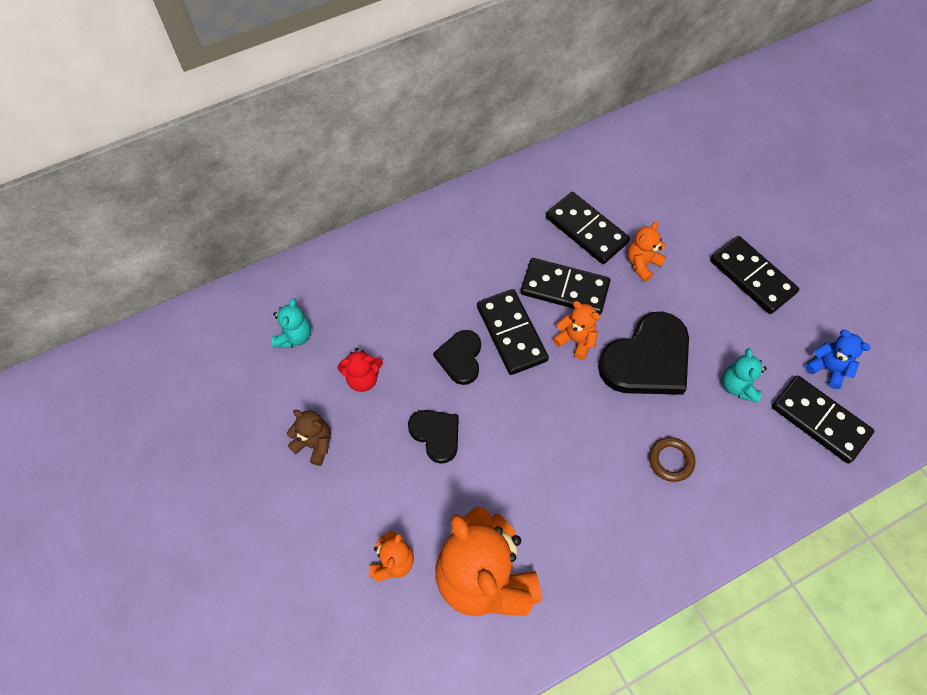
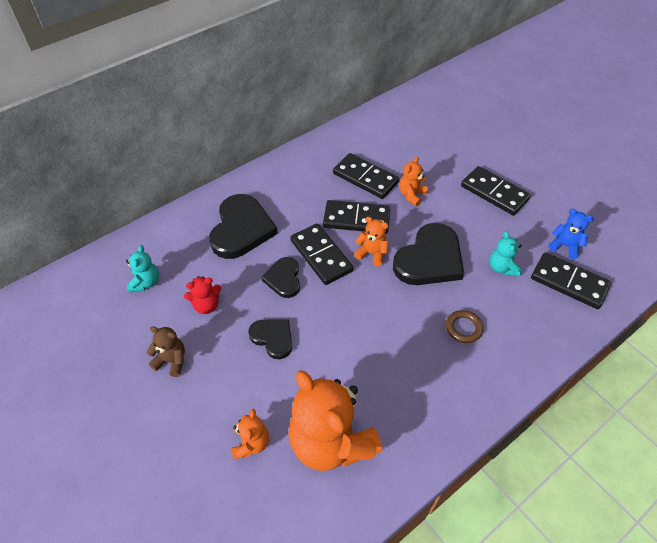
camera: 10 degrees left, 10 degrees down
(418, 281) = (241, 229): none -> black heart

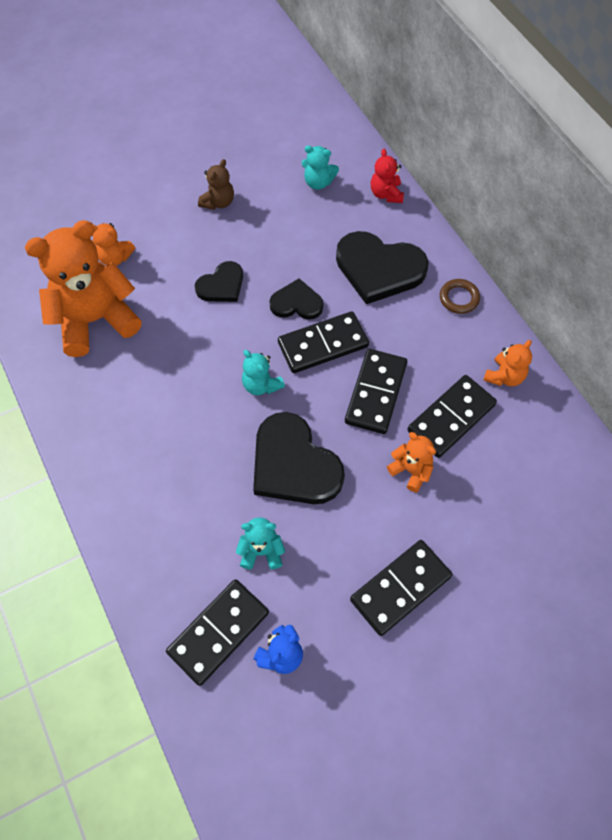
camera: 100 degrees right, 10 degrees up
(206, 305) = (277, 231): red teddy bear -> red teddy bear (386, 194)
(368, 290) = (261, 385): none -> turquoise teddy bear
(372, 253) = (316, 400): orange teddy bear -> orange teddy bear (504, 376)
(463, 328) = (184, 475): brown ring -> brown ring (459, 298)

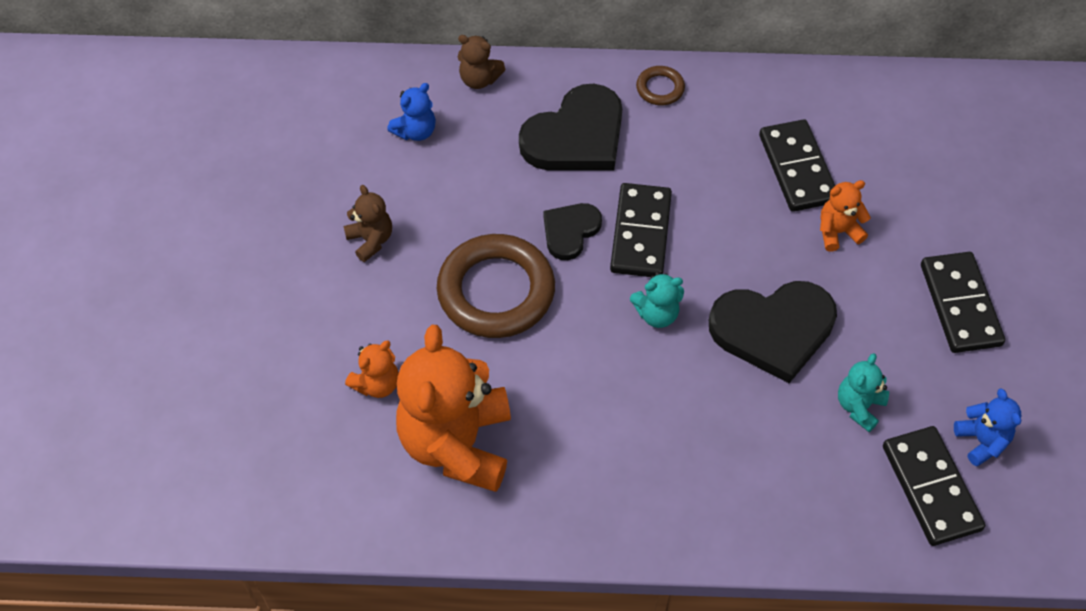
camera: 60 degrees left, 5 degrees down
(221, 285) = (496, 291): black heart -> brown ring
(318, 182) = (415, 131): turquoise teddy bear -> blue teddy bear
(376, 393) = (730, 216): black domino -> none
(386, 194) = (479, 79): red teddy bear -> brown teddy bear
(504, 376) = (776, 101): orange teddy bear -> none

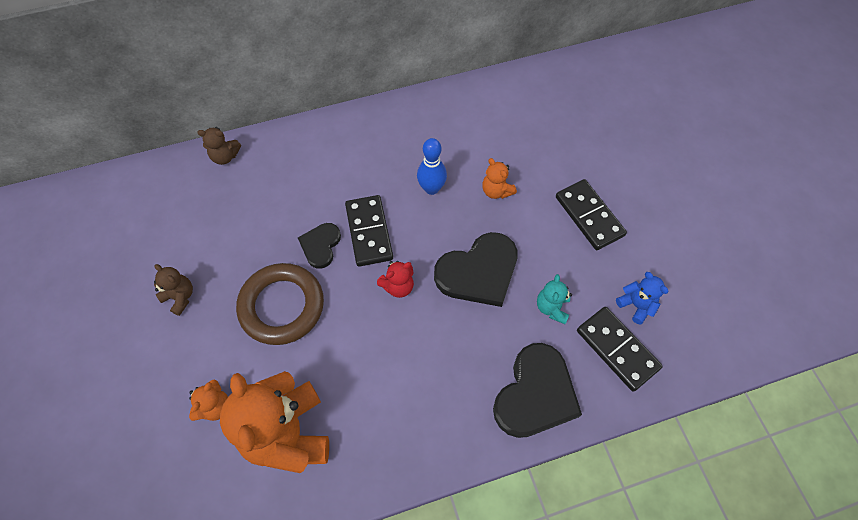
camera: 20 degrees left, 5 degrees up
(415, 131) = (190, 207): blue teddy bear -> none
(576, 136) = (304, 177): black heart -> black heart (535, 394)
(657, 314) = (398, 286): turquoise teddy bear -> red teddy bear
(660, 88) = (350, 128): brown ring -> none
(746, 202) = (431, 188): none -> blue bowling pin
(797, 168) = (456, 156): black domino -> none
(837, 232) = (496, 191): orange teddy bear -> orange teddy bear turned 90 degrees counterclockwise

